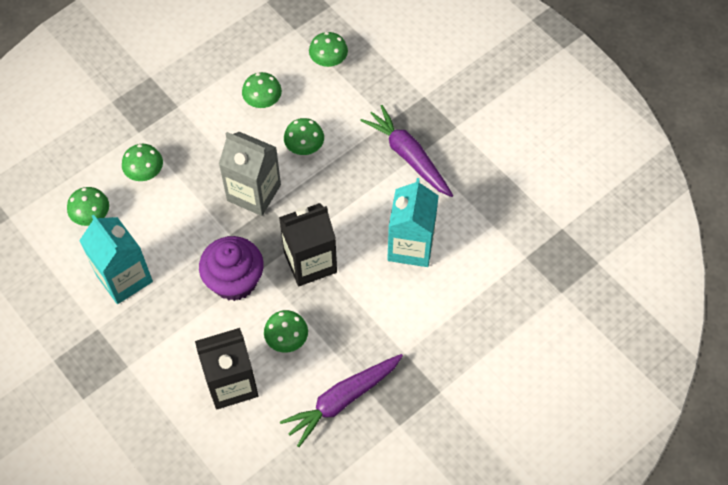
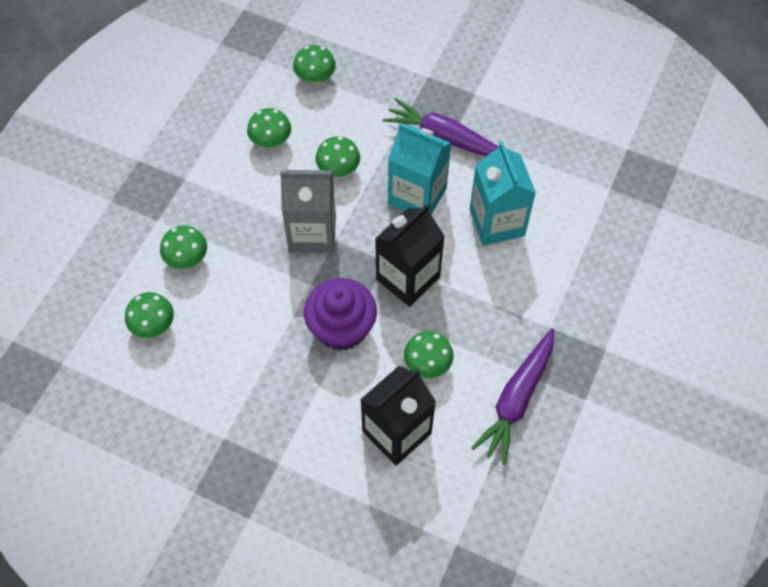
camera: 25 degrees left, 0 degrees up
(124, 278) = (224, 374): turquoise carton -> turquoise carton (417, 196)

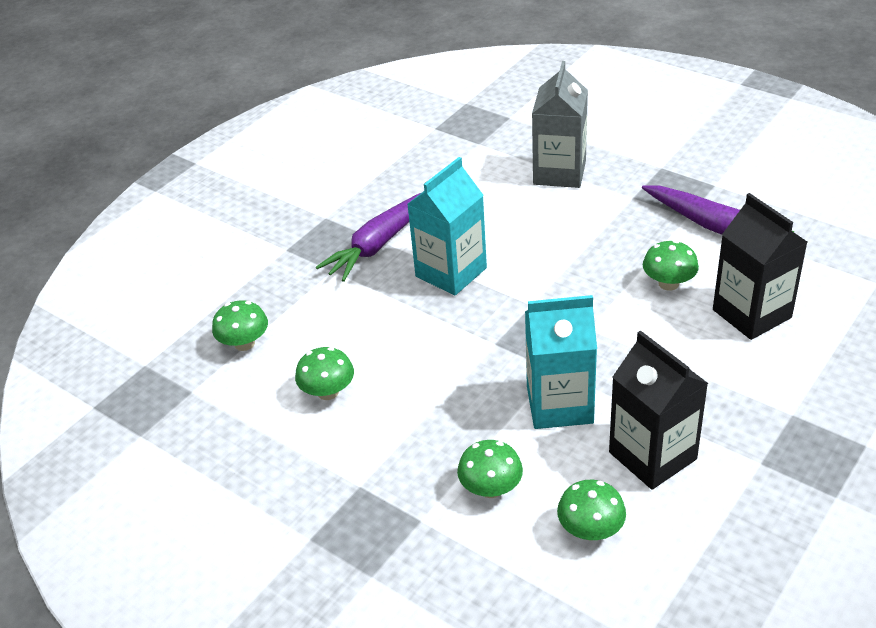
camera: 75 degrees left, 20 degrees down
(312, 233) = (480, 362): grey carton -> grey carton (559, 172)
(338, 169) = (393, 333): green mushroom -> none
(341, 328) = (617, 347): purple cupcake -> none
(408, 278) = (558, 289): black carton -> black carton (652, 455)
(497, 222) = (500, 218): turquoise carton -> turquoise carton (559, 404)

